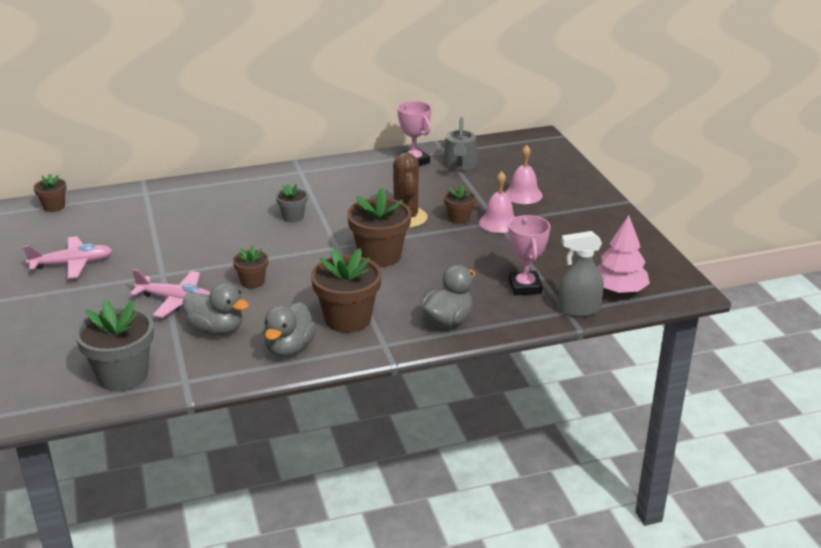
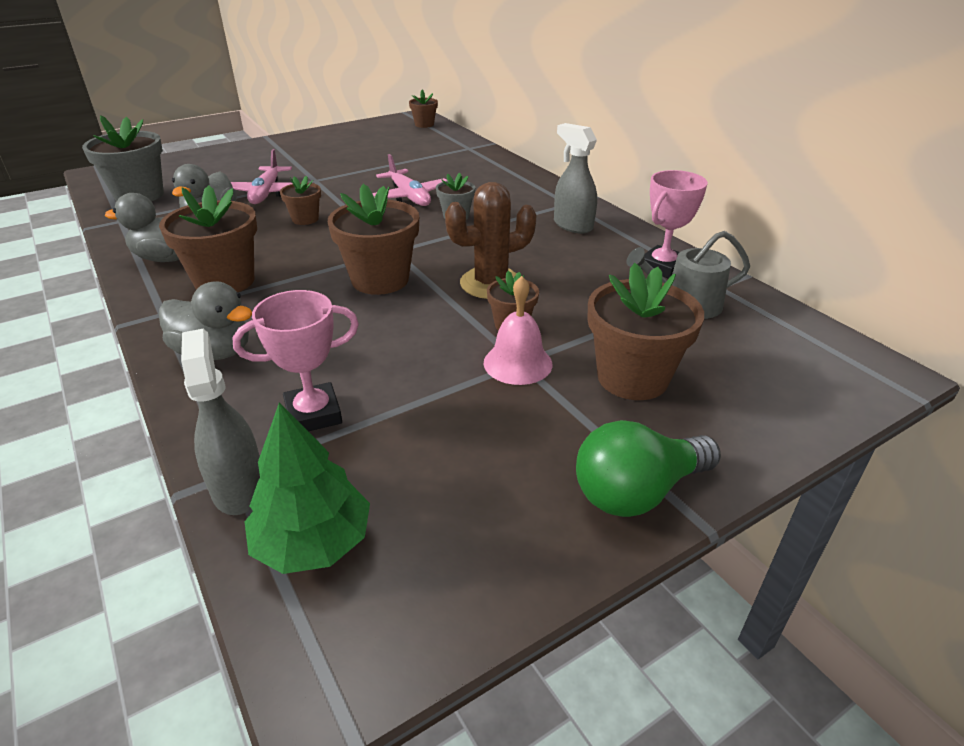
camera: 75 degrees right, 5 degrees up
(72, 264) = (327, 147): pink plane -> pink plane (409, 197)
(338, 177) = (572, 225): none -> grey spray bottle
(523, 194) = (632, 378): pink bell -> brown flower pot
(604, 211) = (637, 491): none -> green light bulb
(619, 290) = (313, 543): pink tree -> green tree

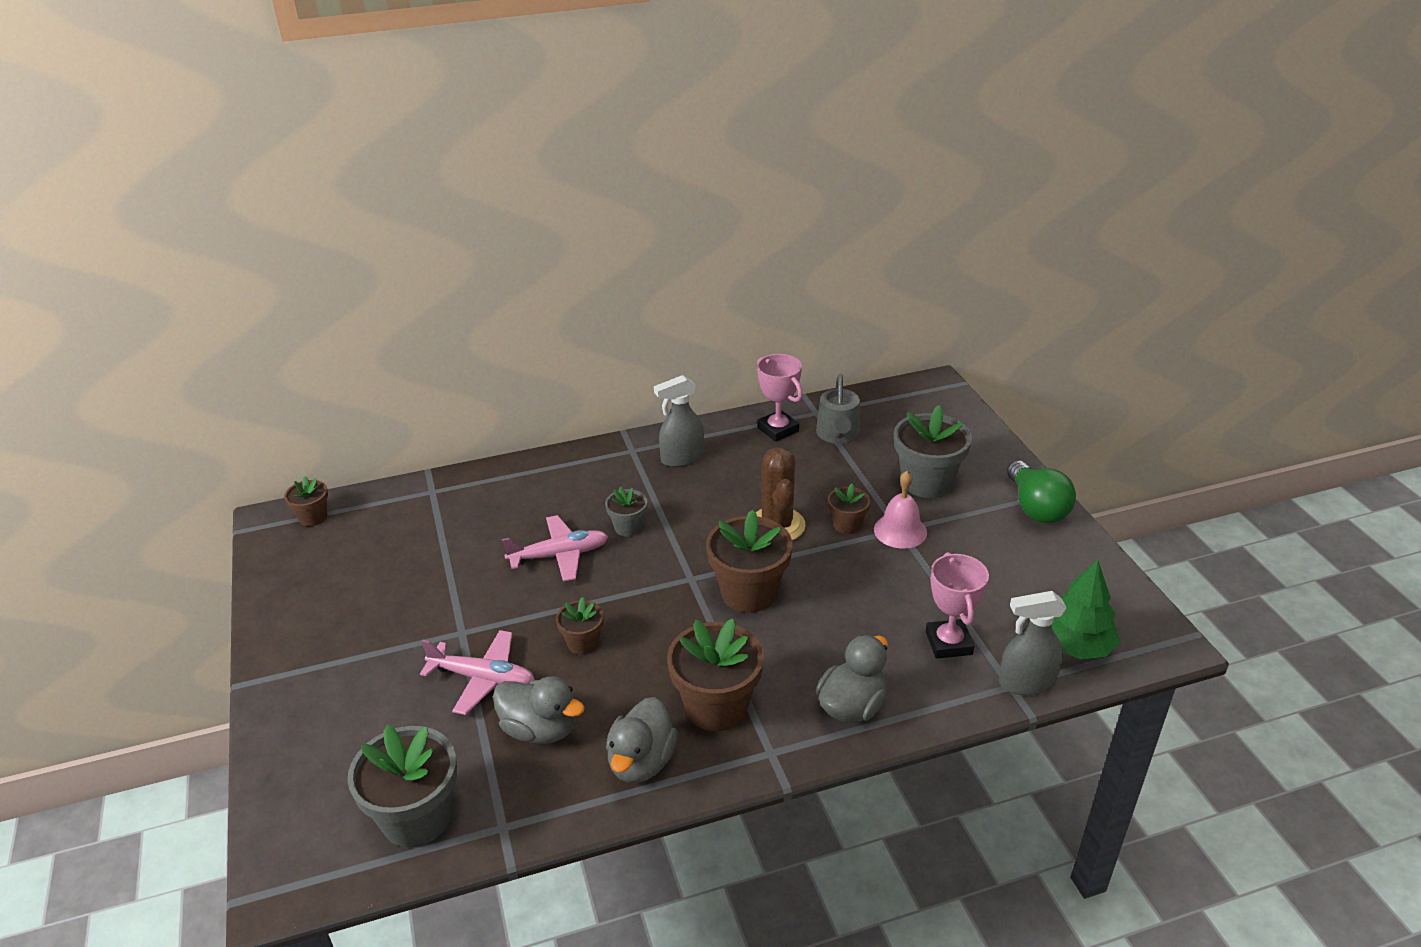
camera: 75 degrees left, 0 degrees up
(632, 378) = (926, 482): brown flower pot -> grey flower pot

